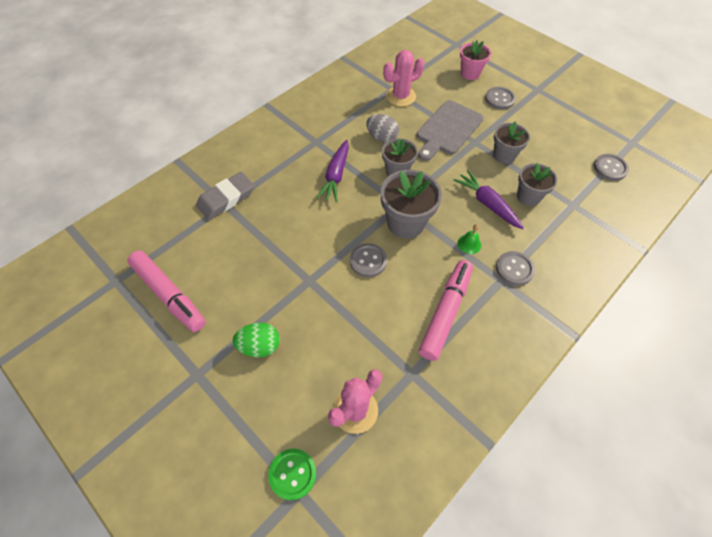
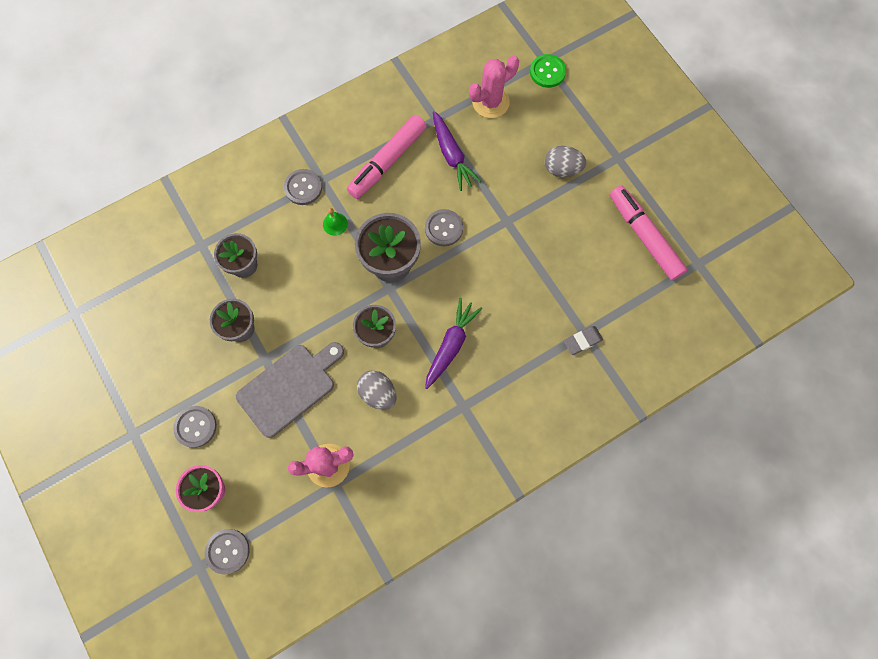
camera: 165 degrees left, 15 degrees up
(226, 198) = (582, 341): grey eraser -> grey eraser, size x0.58
(259, 346) = (562, 169): green egg -> grey egg
(487, 204) = (293, 267): purple carrot -> purple carrot (452, 155)
(610, 168) = (128, 282): grey button -> grey button (227, 551)

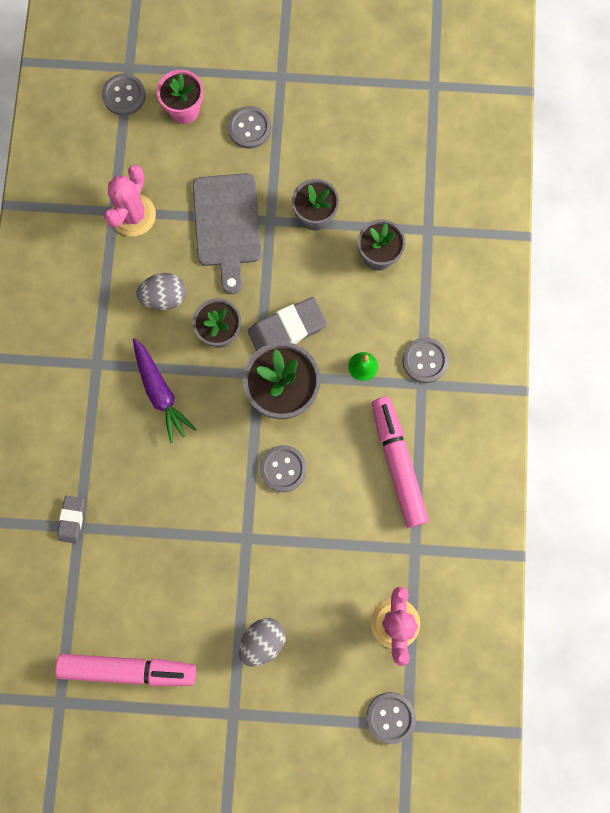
camera: 125 degrees right, 5 degrees up
(342, 291) = (287, 329): none -> grey eraser
(452, 155) = (359, 535): purple carrot -> none
(547, 72) = (390, 717): green button -> grey button

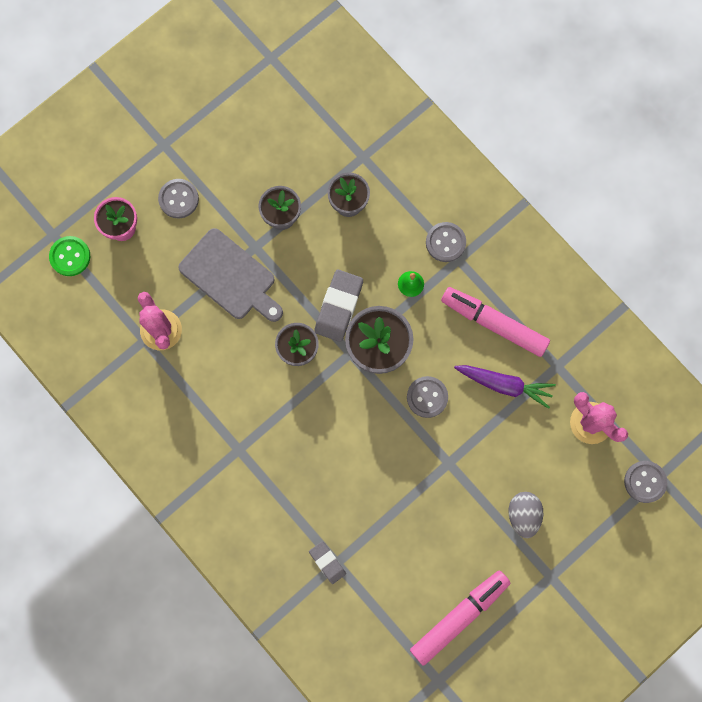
camera: 45 degrees left, 0 degrees up
(124, 95) = (70, 256): grey button -> green button
(160, 393) = (300, 426): purple carrot -> purple carrot (504, 385)
(164, 297) = (238, 363): grey egg -> none

